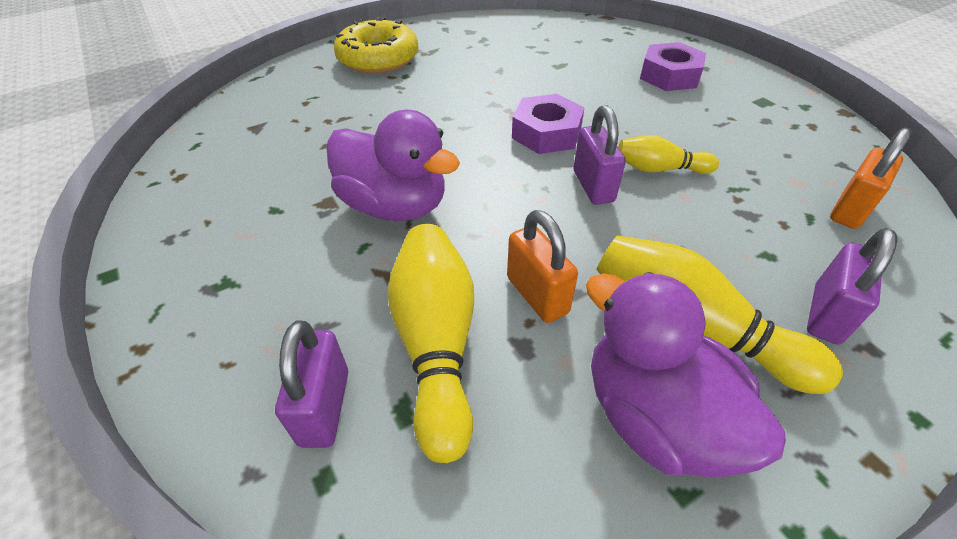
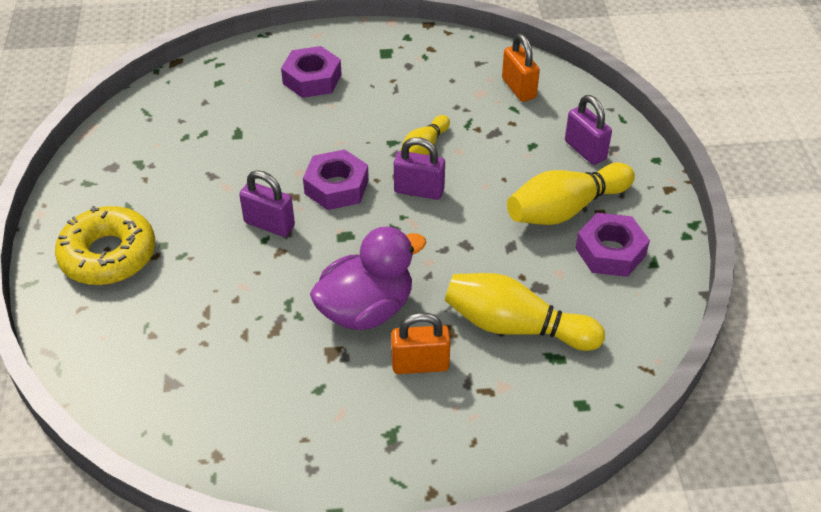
camera: 65 degrees left, 0 degrees up
(324, 407) = (535, 394): purple padlock -> purple padlock (269, 224)
(537, 295) = (503, 264): orange padlock -> orange padlock (420, 364)
(655, 416) = (610, 252): purple duck -> purple nut

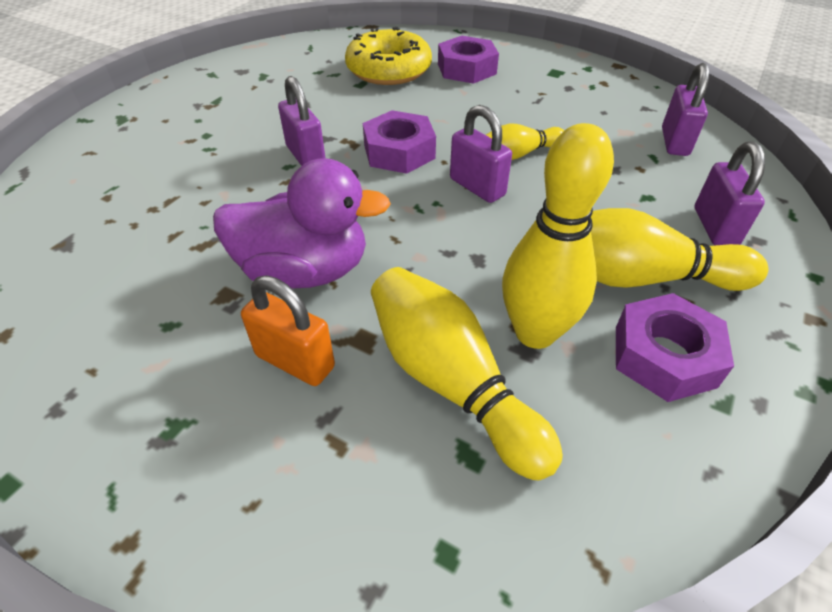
camera: 35 degrees right, 0 degrees up
(108, 255) = (159, 125): yellow donut -> yellow donut (389, 70)
(518, 88) = (674, 142): orange padlock -> purple padlock
(536, 274) = (535, 333): none -> yellow bowling pin

